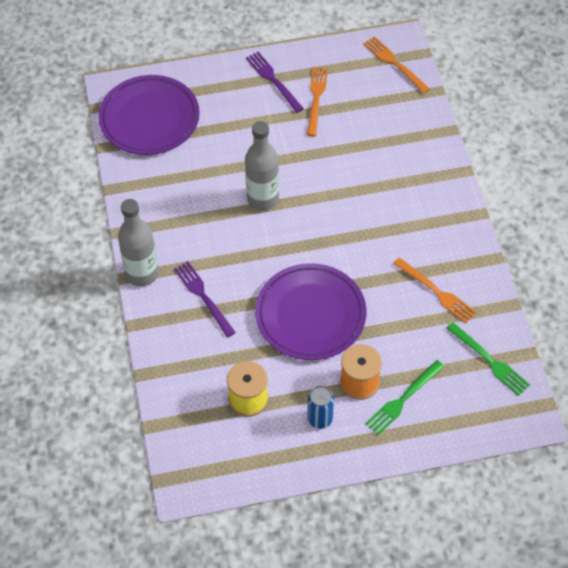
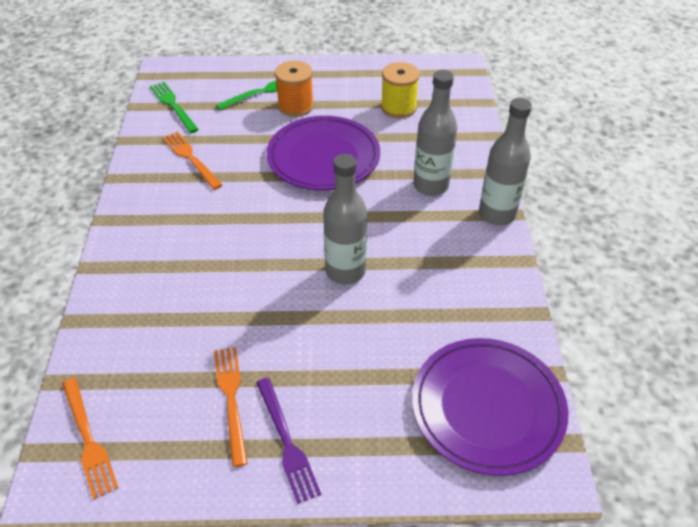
camera: 170 degrees left, 10 degrees down
(203, 296) = (430, 185): purple fork -> grey bottle
(316, 98) = (231, 399): orange fork -> orange fork turned 150 degrees clockwise
(320, 419) = (338, 89): blue can -> none

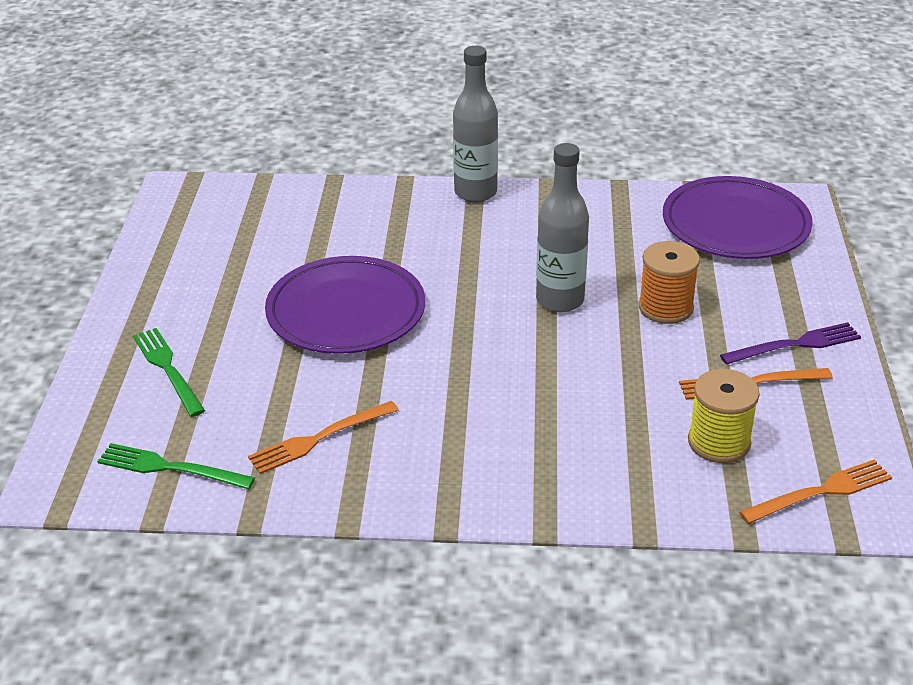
camera: 85 degrees left, 10 degrees down
(173, 105) = (170, 468): green fork -> green fork turned 45 degrees clockwise
(295, 106) = (218, 335): orange spool -> orange spool (665, 307)
(398, 107) = (253, 245): yellow spool -> yellow spool (719, 442)
(430, 185) = (419, 231): grey bottle -> none

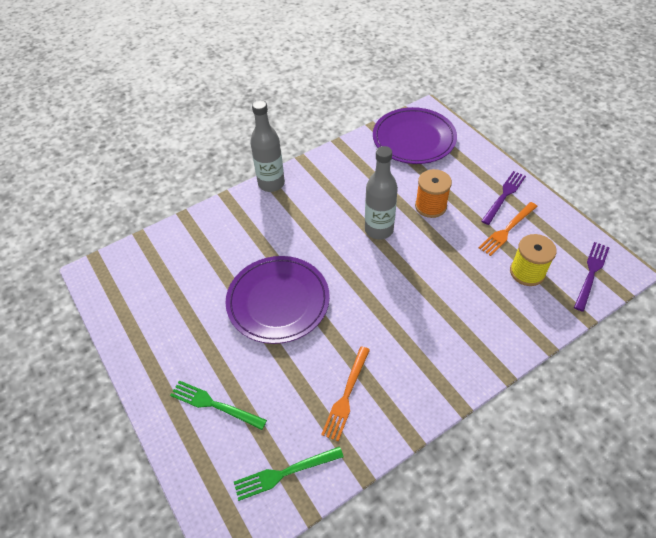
camera: 35 degrees left, 15 degrees up
(821, 492) = (591, 273): orange fork -> purple fork

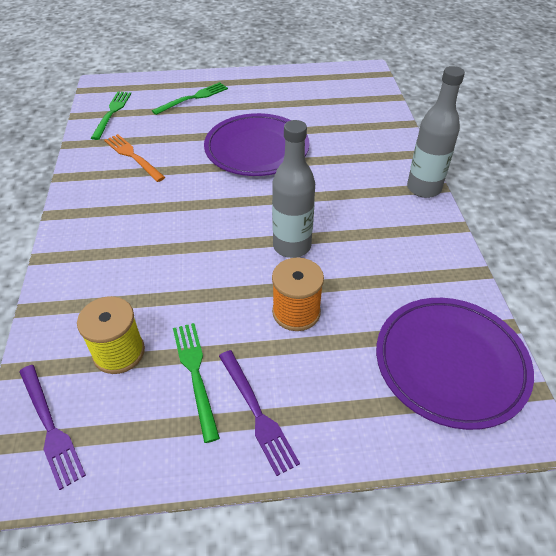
camera: 115 degrees right, 5 degrees down
(507, 230) = (195, 374): orange fork -> green fork

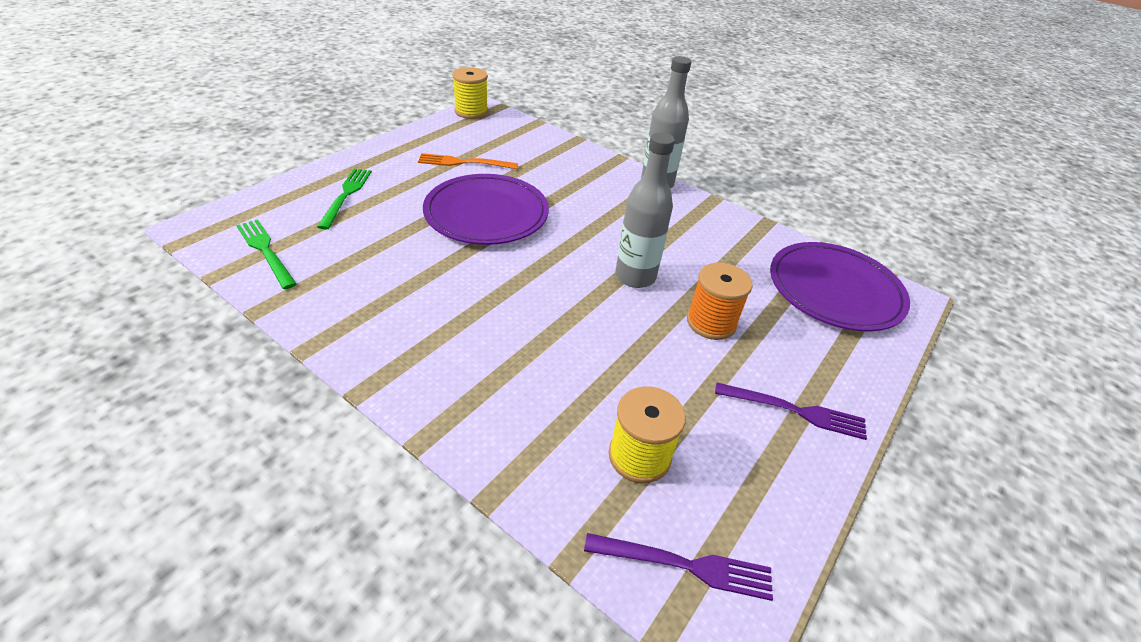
camera: 50 degrees left, 5 degrees down
(133, 156) = (367, 282): orange fork -> orange fork (464, 162)
(195, 374) = (719, 421): green fork -> none
(354, 70) = (471, 111): none -> yellow spool

